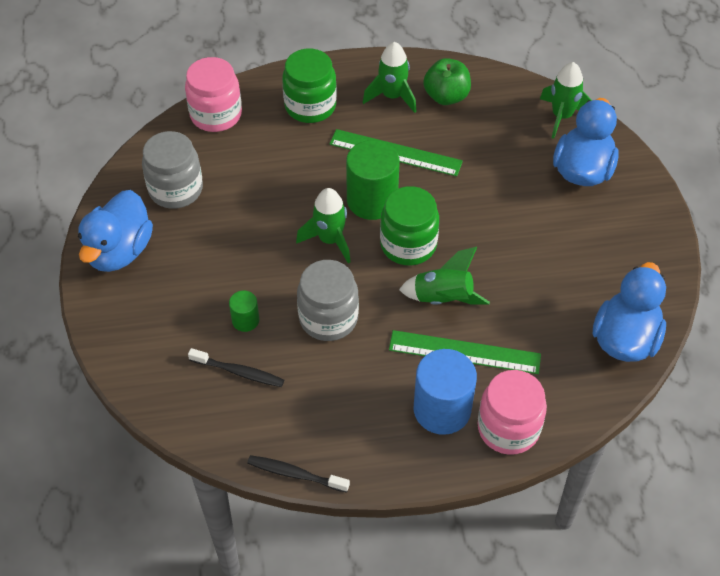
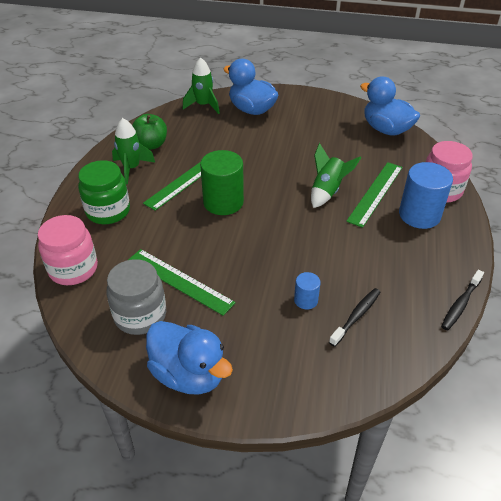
camera: 70 degrees left, 10 degrees down
(232, 203) = (179, 281): none -> green ruler
(245, 320) = (306, 300): green cylinder -> blue cylinder
(328, 318) = (322, 251): grey jar -> none
(330, 240) = (248, 233): green rocket -> none
(408, 245) = (273, 195): green jar -> none

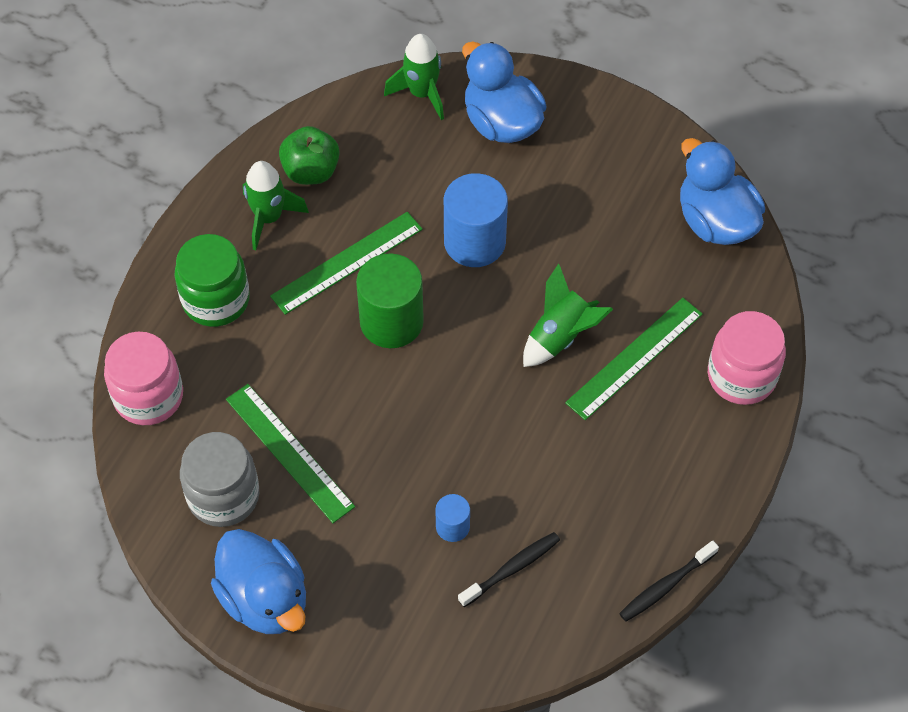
camera: 15 degrees right, 15 degrees up
(419, 215) = (683, 417): blue cylinder -> blue cylinder (474, 242)

